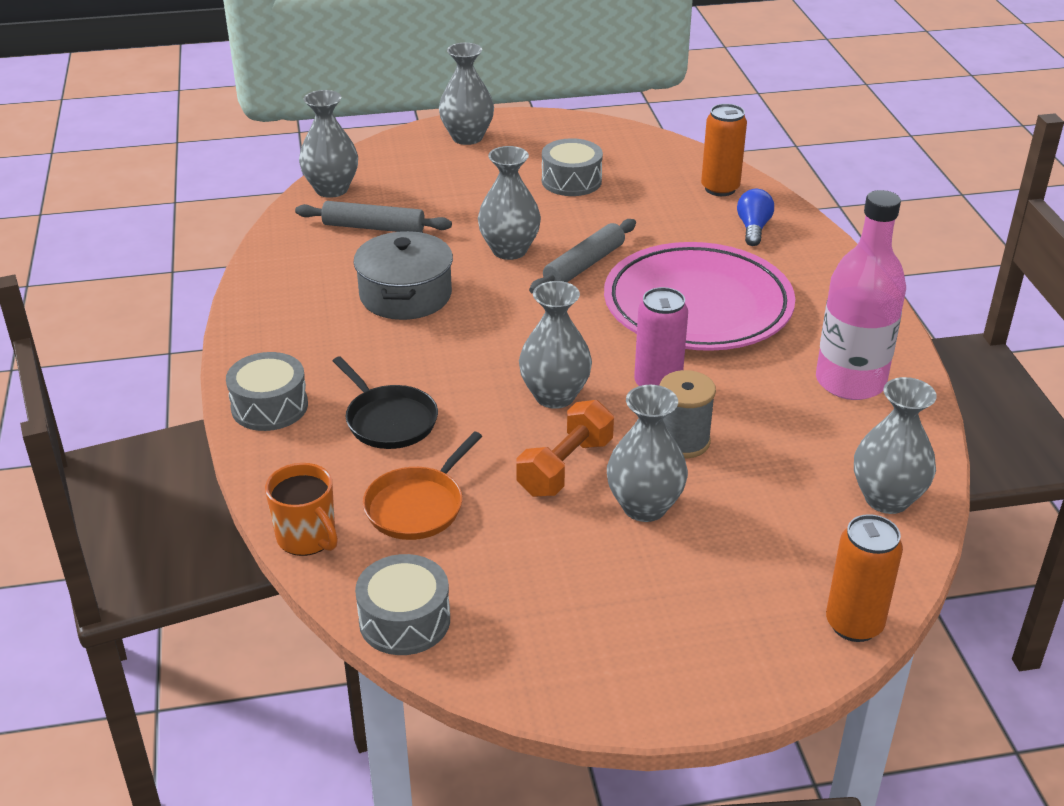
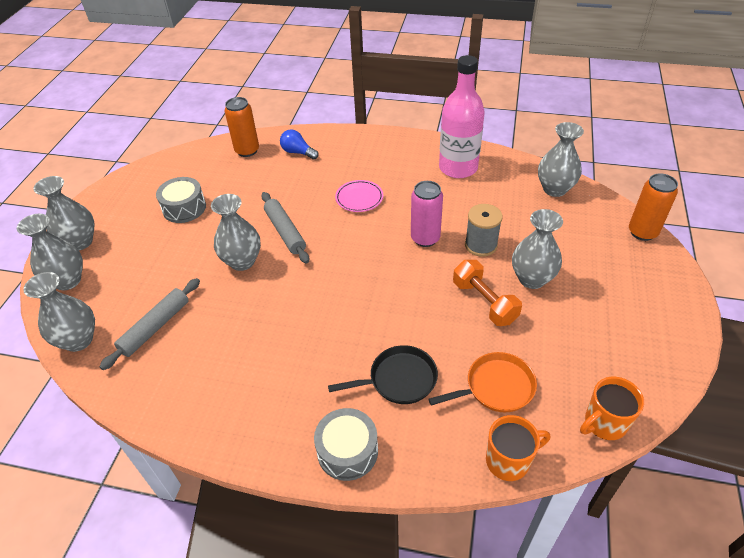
camera: 65 degrees left, 10 degrees up
(404, 620) = (604, 423): grey drum -> orange mug
(405, 295) = (257, 331): grey pot -> none
(417, 506) = (496, 387): orange pan -> orange pan turned 75 degrees counterclockwise
(554, 396) = (413, 286): grey vase -> grey vase (68, 280)
(697, 306) = (359, 198): pink plate -> pink plate, size x0.41

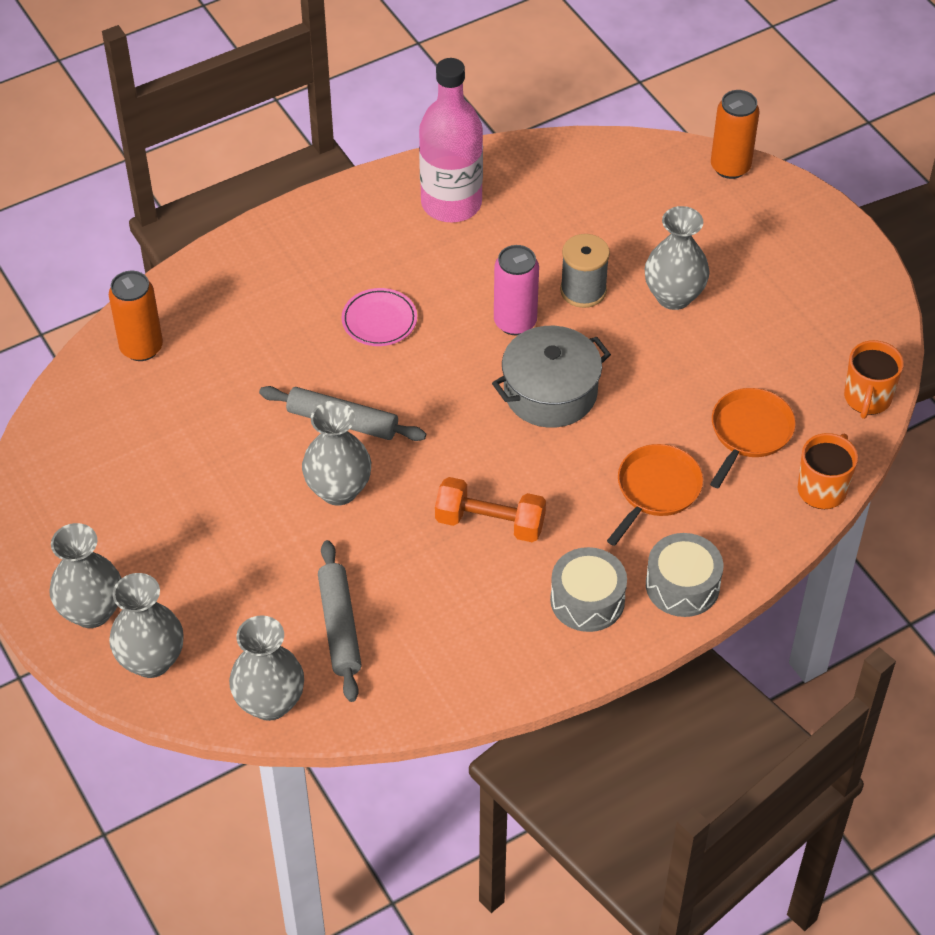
camera: 45 degrees left, 5 degrees up
(184, 208) = (168, 478): grey drum -> grey drum (587, 600)
(298, 152) = (217, 307): blue light bulb -> none
(399, 379) = (656, 489): black pan -> orange pan
(402, 284) = (550, 392): none -> grey pot
(484, 302) = (653, 354): orange dumbbell -> orange dumbbell (490, 523)
(554, 189) = (591, 166): grey vase -> none

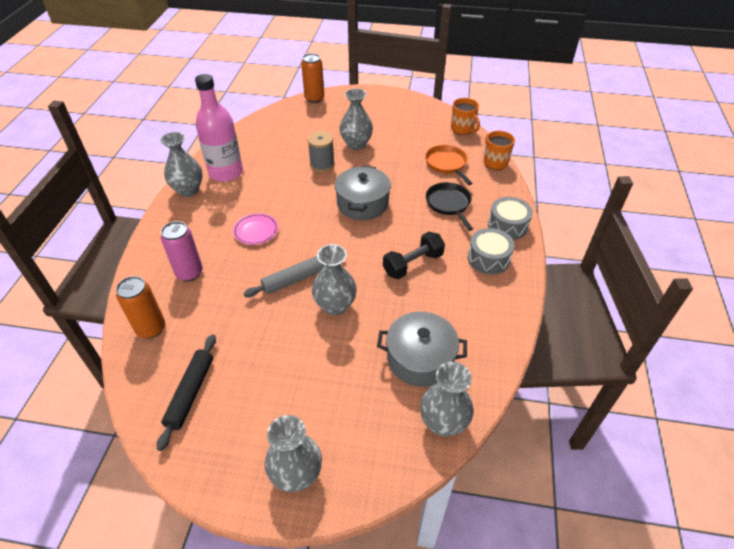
camera: 50 degrees left, 5 degrees down
(99, 450) = (190, 393): none -> black rolling pin
(151, 660) = (362, 465): grey vase -> grey vase (188, 190)
(339, 626) = (420, 358): grey rolling pin -> grey pot
(490, 523) = (413, 264): orange dumbbell -> black dumbbell
(515, 322) = (313, 192): pink can -> pink can (189, 273)
(656, 489) = (449, 204): orange pan -> black pan

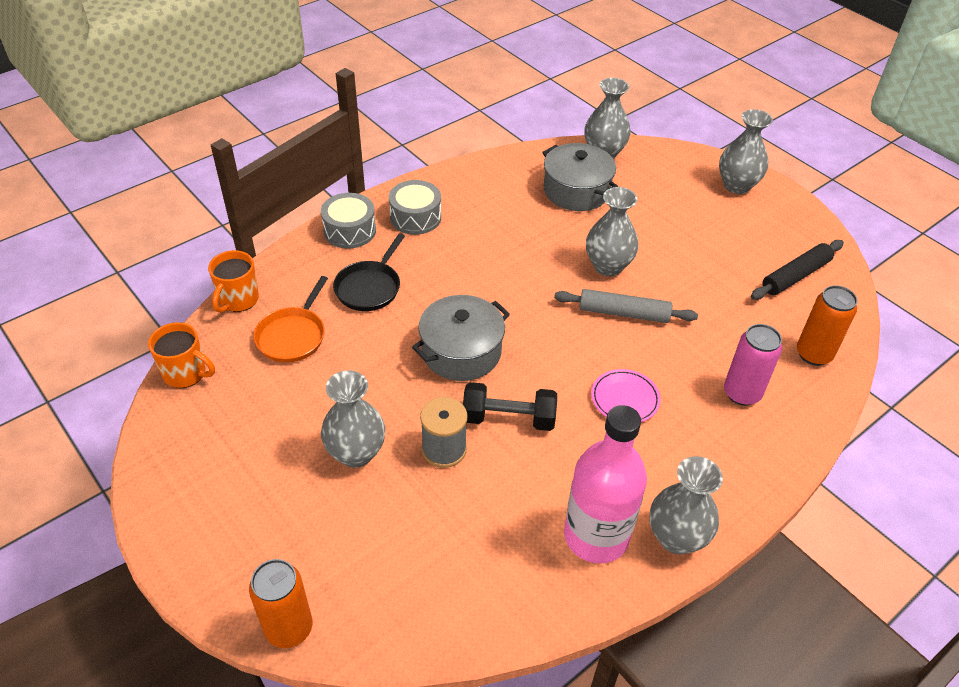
camera: 140 degrees left, 0 degrees up
(413, 264) = (491, 255): black dumbbell -> black dumbbell (508, 418)
(462, 129) = (186, 373): orange mug -> orange mug turned 105 degrees clockwise

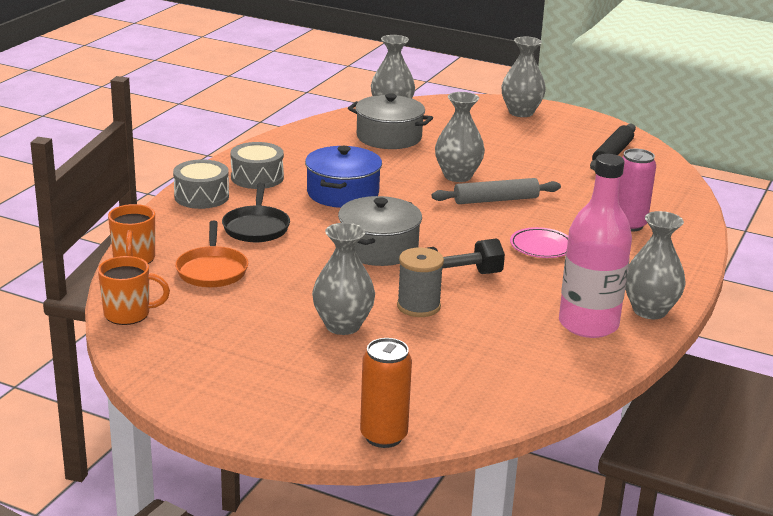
camera: 25 degrees left, 20 degrees down
(479, 261) = (343, 193): none -> blue pot
(813, 354) = (663, 193): orange can -> none

